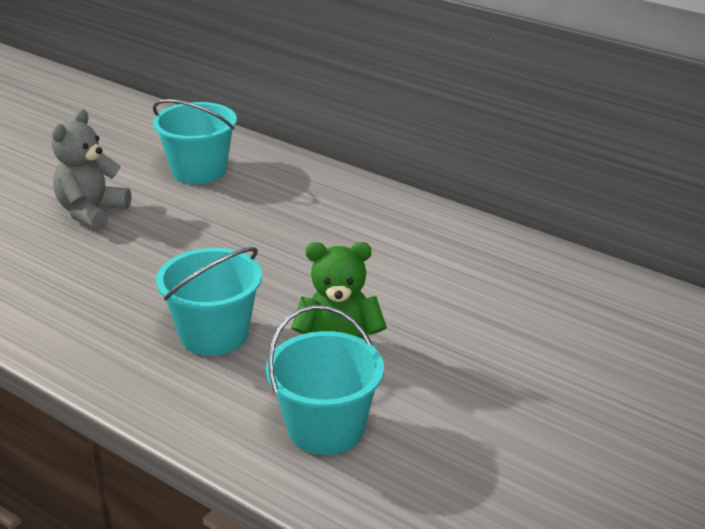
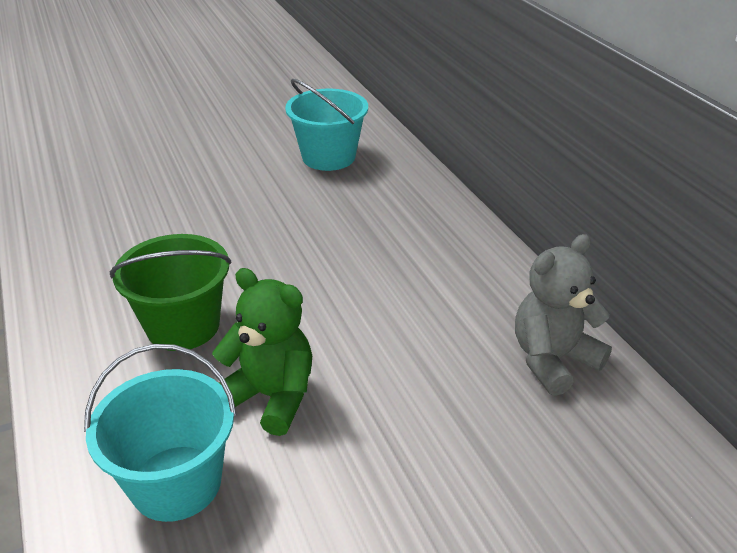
camera: 30 degrees right, 5 degrees up
(91, 212) = (207, 169): grey teddy bear -> grey teddy bear (552, 360)
(214, 334) = (183, 326): turquoise bucket -> green bucket

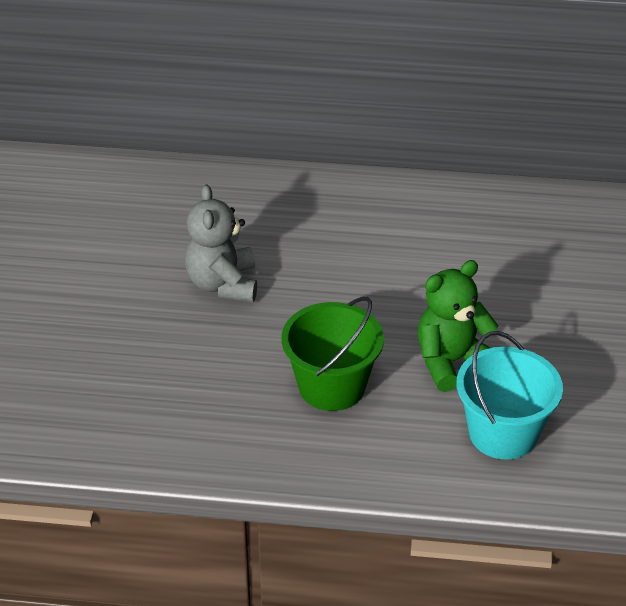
camera: 60 degrees left, 5 degrees up
(328, 157) = (140, 217): turquoise bucket -> none
(552, 360) = (511, 215): grey teddy bear -> grey teddy bear (223, 284)

